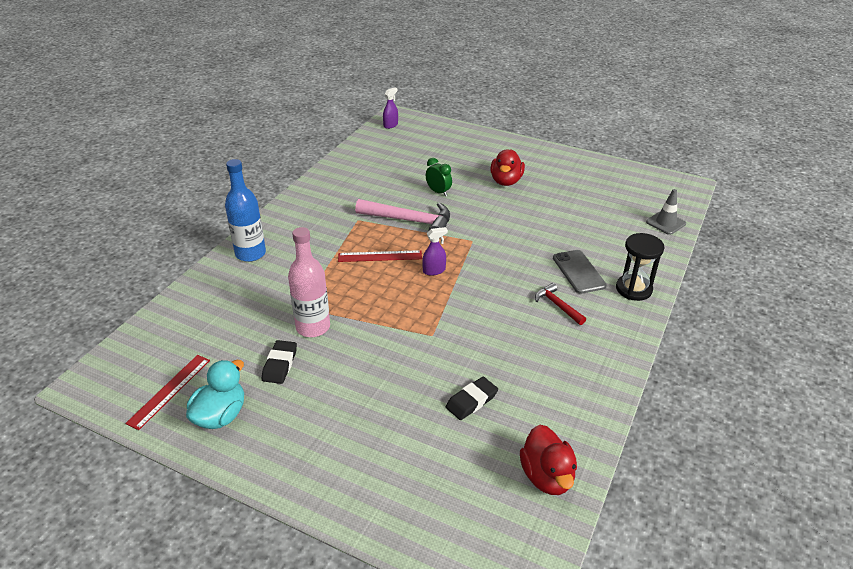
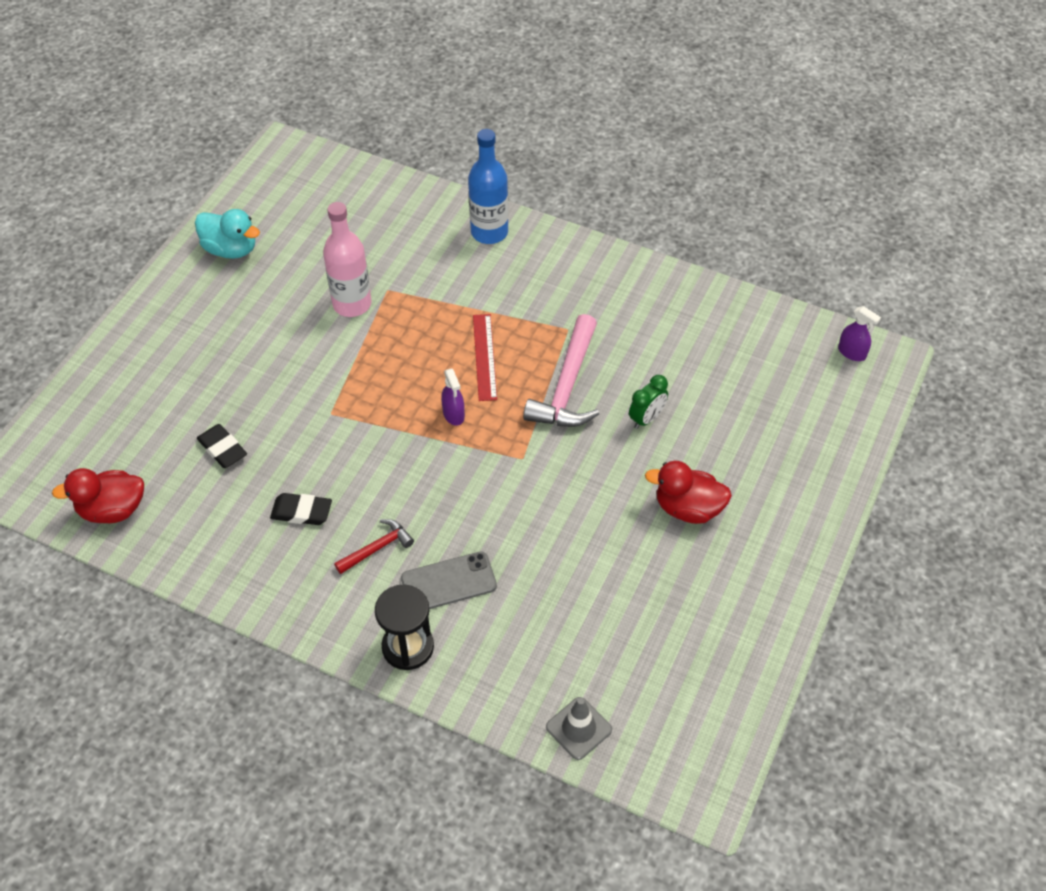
camera: 90 degrees right, 15 degrees up
(169, 391) = (268, 207): red ruler -> none
(280, 364) = (295, 283): black eraser -> black eraser (301, 512)

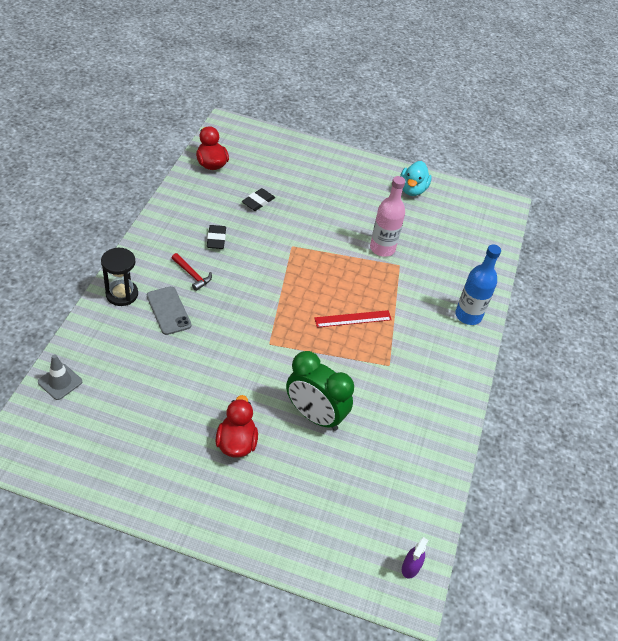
camera: 75 degrees right, 5 degrees down
(453, 414) = (300, 305): purple spray bottle -> none
(567, 386) = (336, 366): pink hammer -> none
(646, 418) = (315, 416): green clock -> green clock, size x2.01

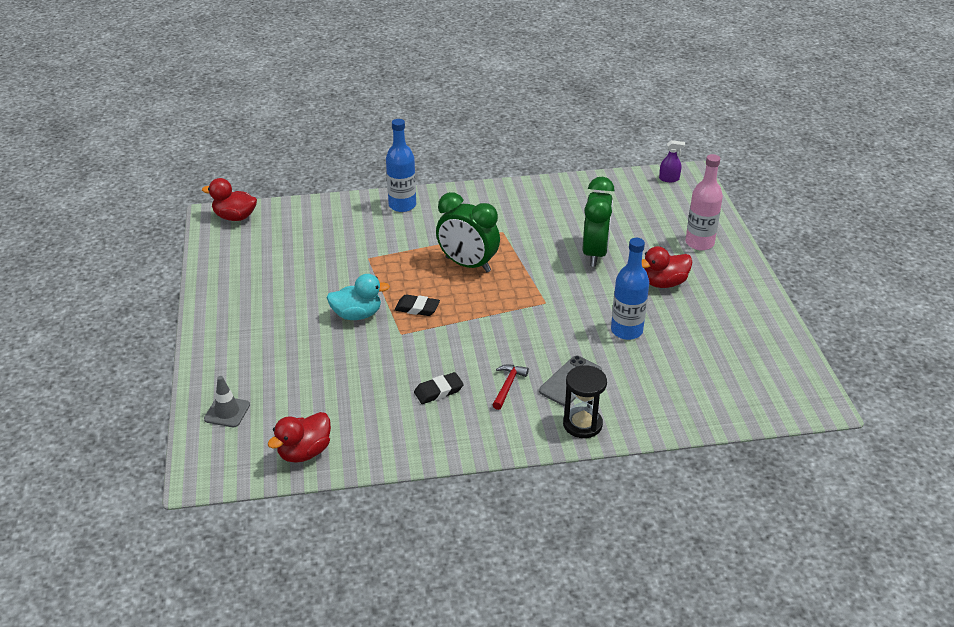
camera: 110 degrees left, 10 degrees down
(60, 382) = (722, 411): grey traffic cone -> grey traffic cone (227, 412)
(195, 376) = (626, 331): none -> blue bottle
(258, 202) = (347, 384): black eraser -> black eraser (417, 308)
(353, 319) = (467, 265): red ruler -> green clock
(382, 248) = (352, 274): pink bottle -> pink bottle (699, 243)
(412, 190) = (235, 280): turquoise duck -> turquoise duck (357, 315)
(499, 214) = (235, 217): none -> red duck

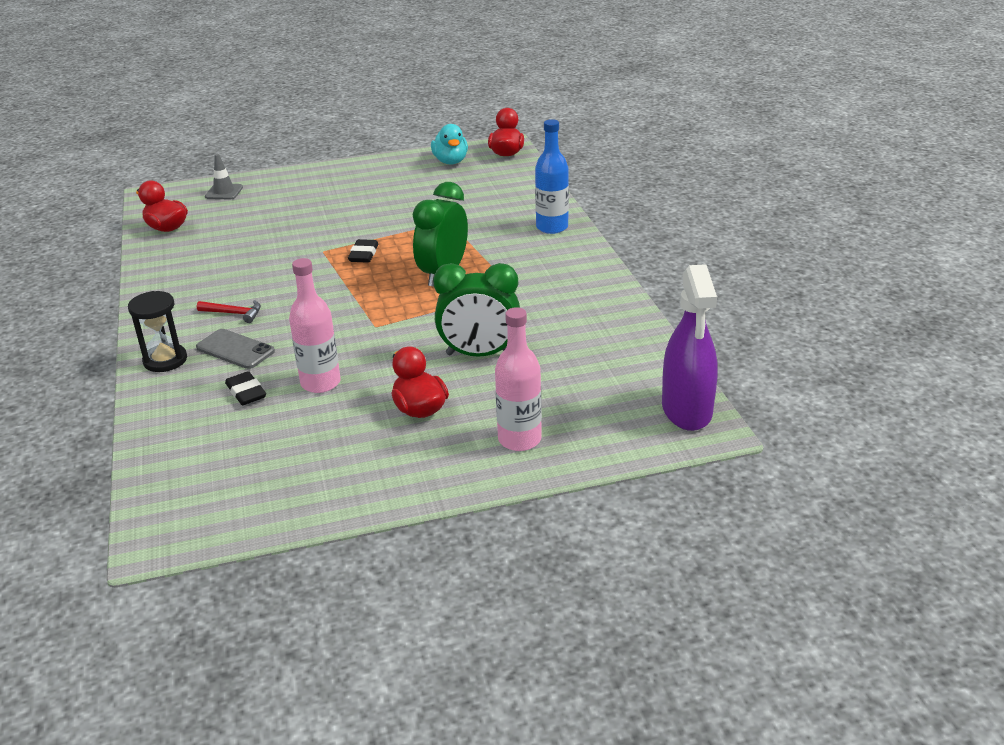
camera: 85 degrees right, 5 degrees down
(357, 315) = (353, 227): turquoise duck -> turquoise duck (450, 161)
(438, 391) = (233, 278): black eraser -> black eraser (246, 392)
(626, 331) = (320, 383): blue bottle -> pink bottle
(669, 179) = (686, 410): purple spray bottle -> purple spray bottle, size x2.35

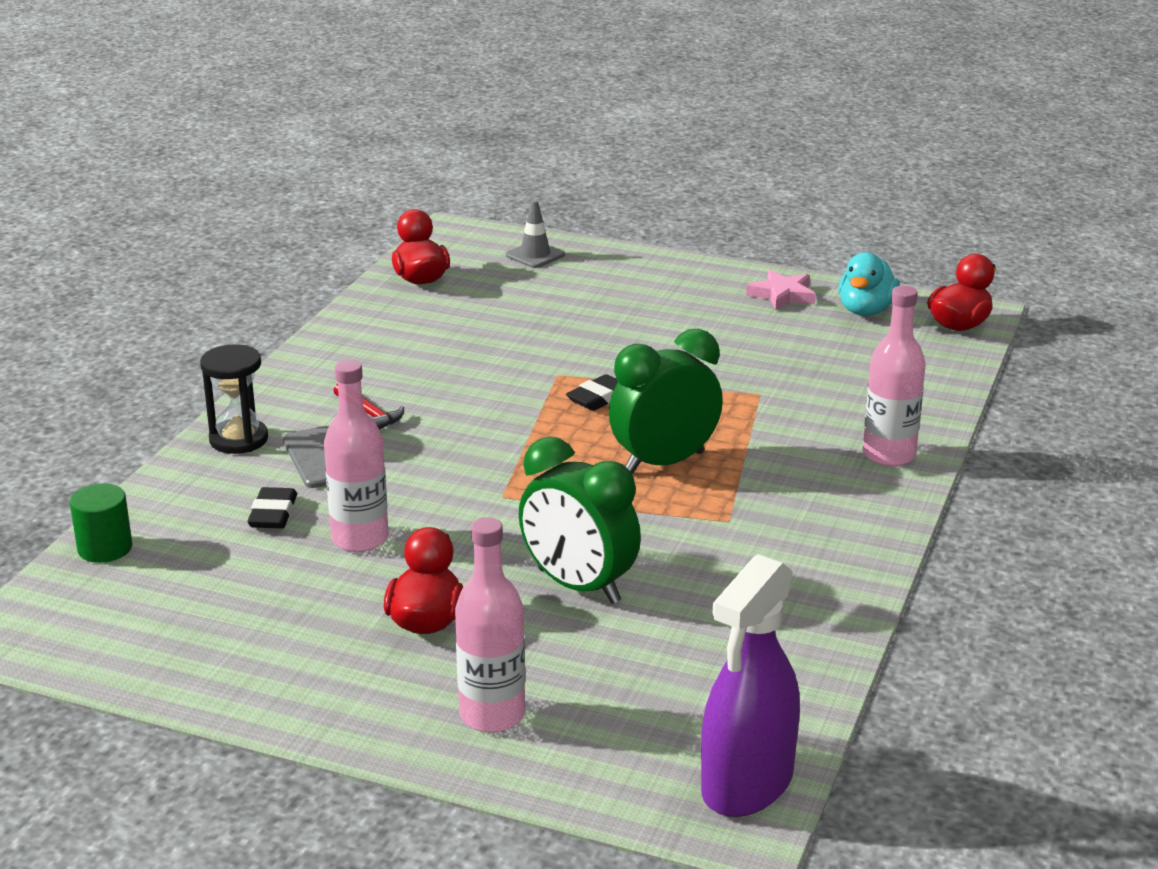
camera: 35 degrees right, 5 degrees down
(156, 459) = (105, 548): none -> green cylinder
(396, 168) = (782, 295): none -> pink star
(552, 227) = (889, 455): blue bottle -> pink bottle

